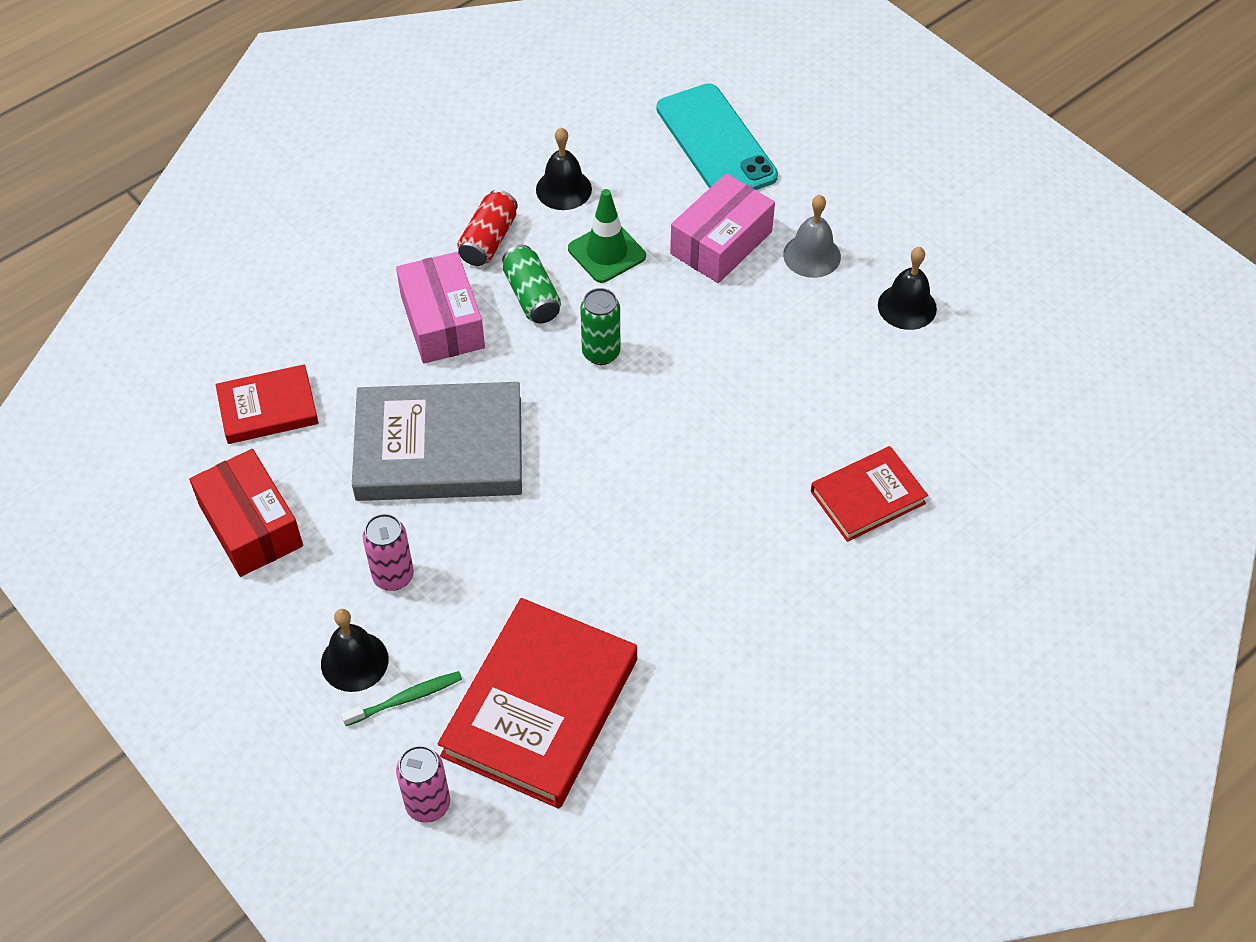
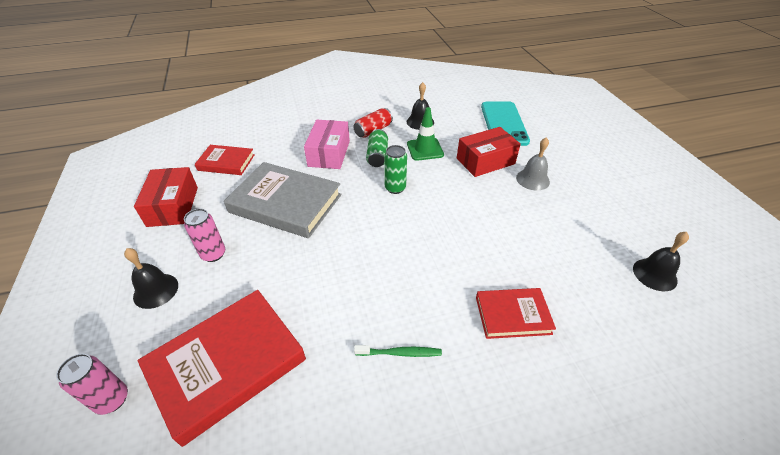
camera: 25 degrees right, 10 degrees down
(406, 699) = (161, 324): green toothbrush -> green toothbrush (400, 353)
(721, 243) = (485, 161): pink box -> red box
(907, 306) = (580, 218): black bell -> black bell (654, 274)

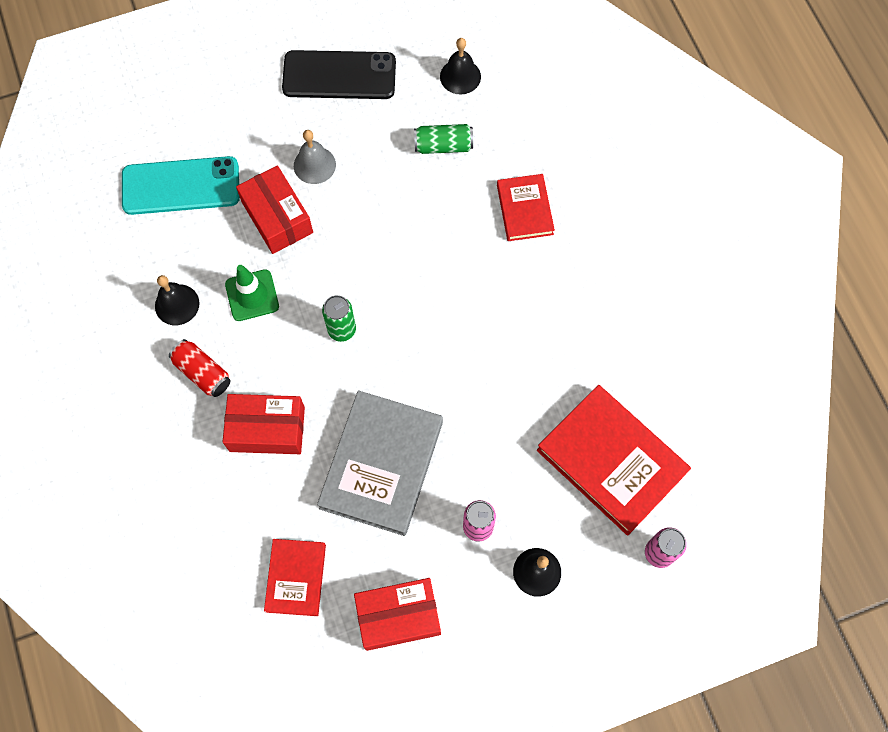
camera: 95 degrees left, 25 degrees up
(329, 153) = (267, 429): pink box -> red box
(377, 156) = (270, 359): green can -> green can (443, 146)
(400, 353) = (578, 308): green toothbrush -> none
(620, 195) = (339, 75): none -> black phone

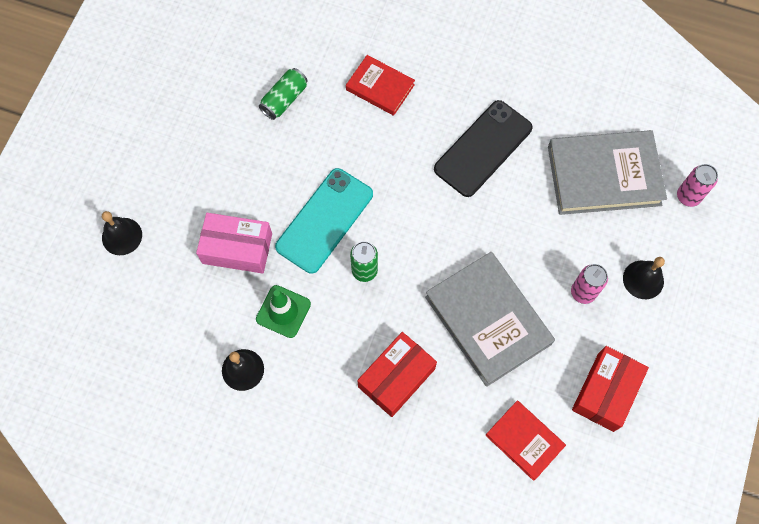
camera: 50 degrees left, 0 degrees up
(181, 186) = (148, 296): turquoise phone -> turquoise phone (324, 220)
(202, 373) = (314, 391): red can -> none
(277, 217) = (237, 248): red box -> pink box
(314, 165) = (219, 192): grey bell -> none
(339, 75) = (163, 123): black phone -> black phone (483, 148)
(460, 76) = (241, 48): black bell -> black bell (122, 236)
(611, 461) = (604, 175): red book -> grey book

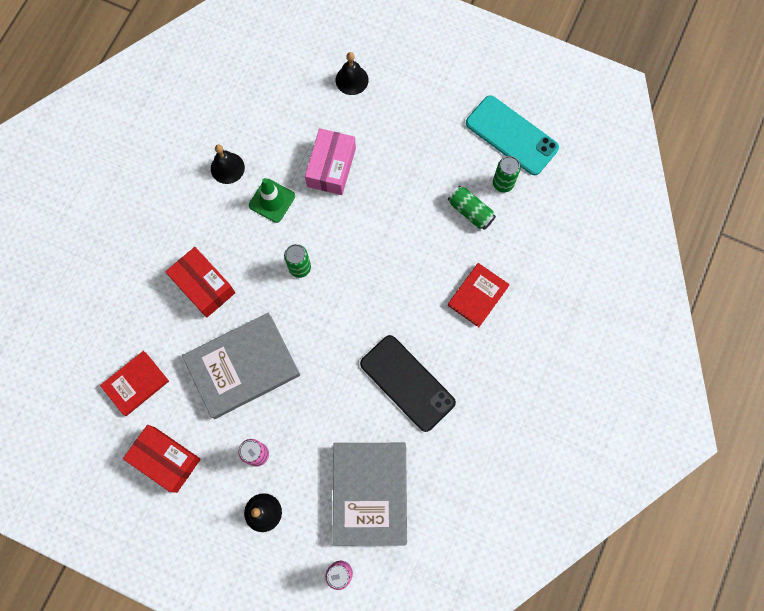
camera: 95 degrees right, 5 degrees up
(250, 69) = (503, 183): none -> green can
(324, 220) = (349, 238): turquoise phone -> turquoise phone (511, 135)

